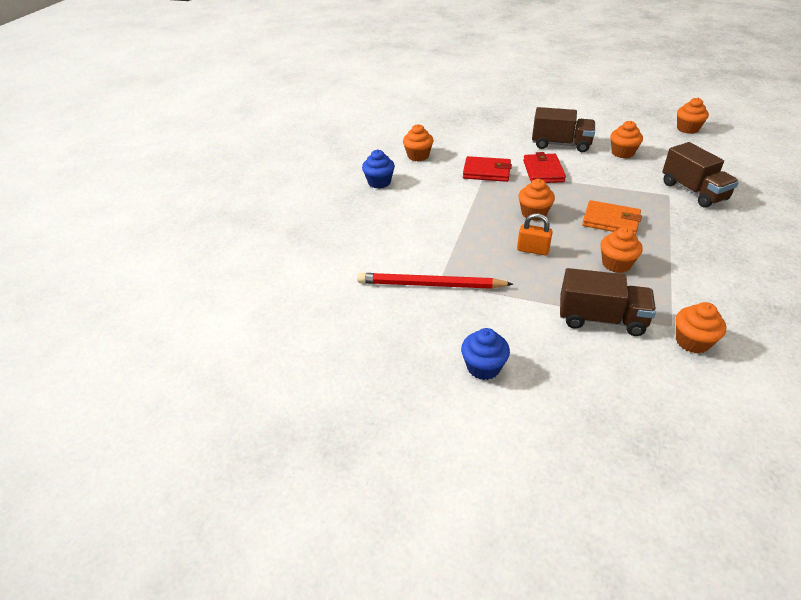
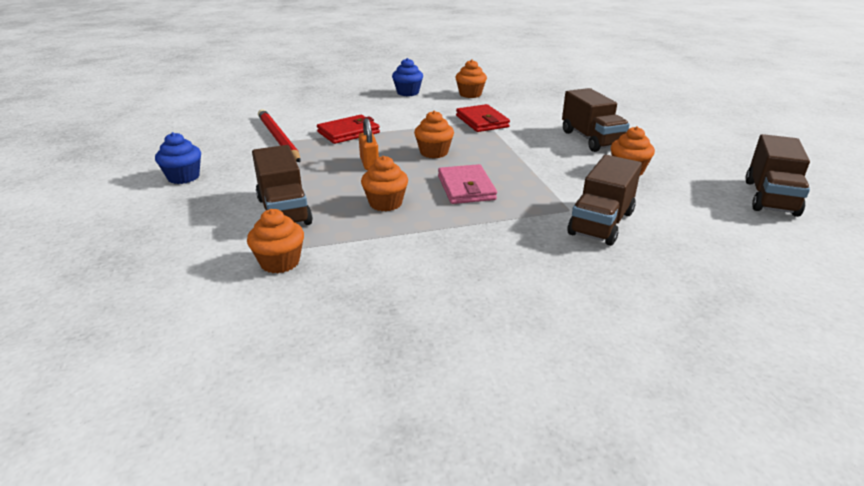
camera: 55 degrees right, 10 degrees down
(543, 171) = (520, 142): red wallet -> red wallet (348, 132)
(610, 221) = (466, 188): orange wallet -> pink wallet
(687, 129) = (770, 198): orange cupcake -> brown truck

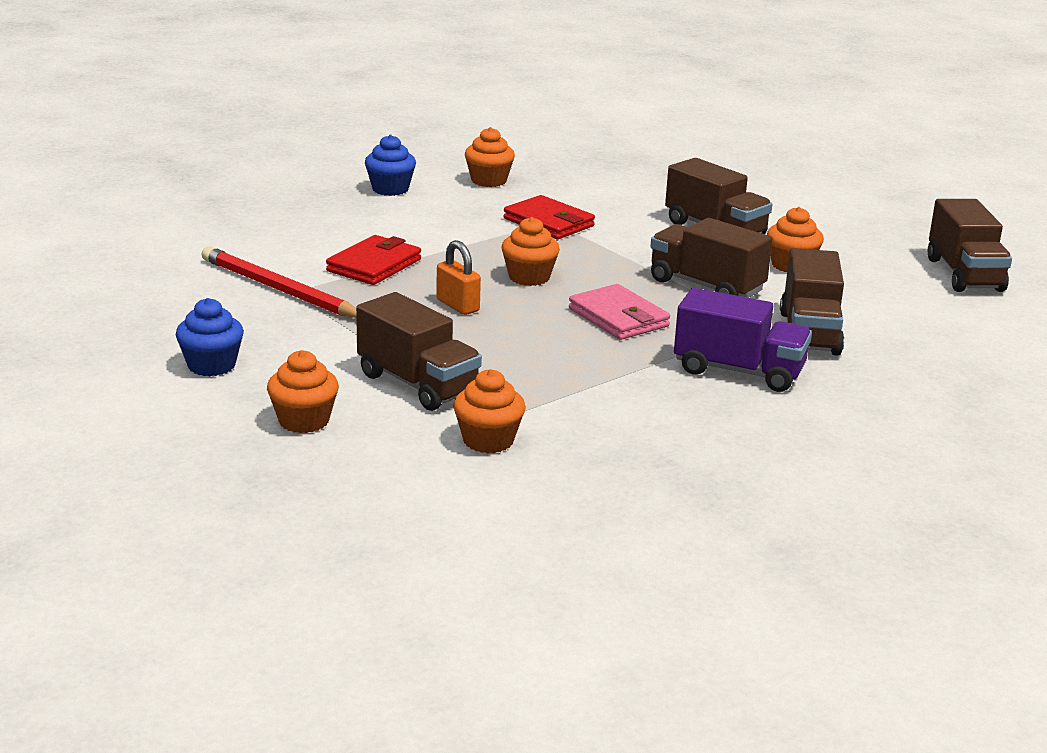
camera: 25 degrees left, 5 degrees down
(385, 203) = (538, 353): orange cupcake -> orange cupcake (304, 421)
(518, 244) = (739, 371): none -> purple truck
(550, 176) = (706, 286): none -> brown truck

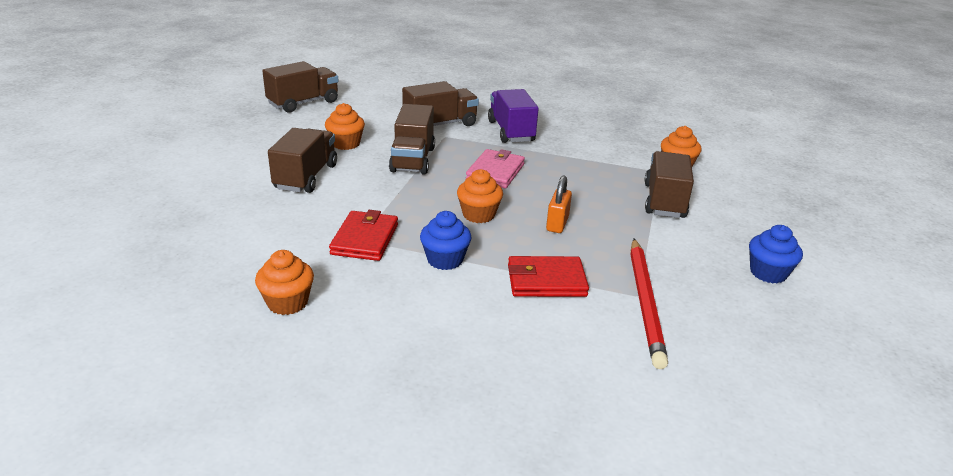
camera: 125 degrees left, 5 degrees up
(304, 421) = (752, 216): orange cupcake -> none
(390, 189) = (371, 350): blue cupcake -> blue cupcake (445, 260)

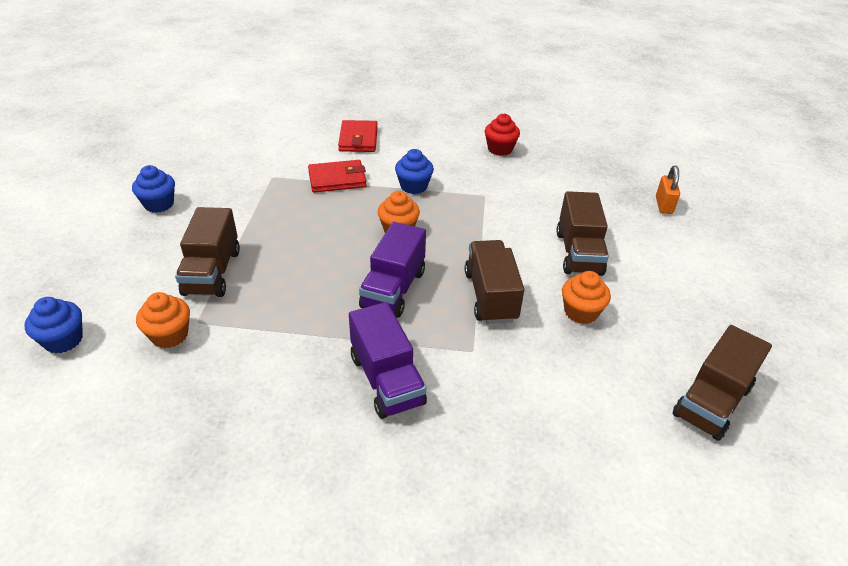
camera: 170 degrees right, 10 degrees up
(287, 303) = (500, 149): orange cupcake -> red cupcake
(365, 239) = (481, 195): red wallet -> red wallet (358, 139)
(440, 124) = (489, 379): brown truck -> none
(495, 172) = (393, 289): pink wallet -> purple truck
(557, 224) = (327, 229): orange padlock -> orange padlock (663, 205)
(645, 303) = (268, 172): red pencil -> none
(758, 173) = (63, 340): none -> blue cupcake

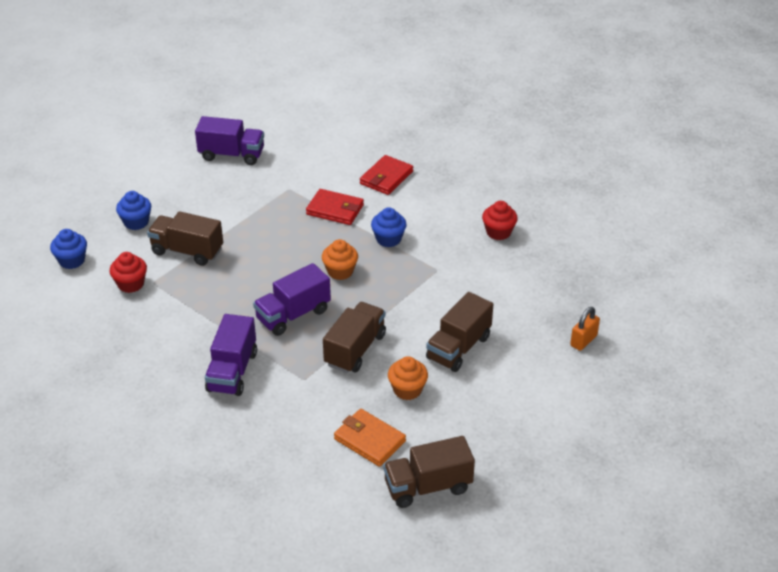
camera: 35 degrees right, 0 degrees up
(159, 204) = (192, 182): blue cupcake -> blue cupcake (136, 222)
(170, 335) = (131, 284): orange cupcake -> red cupcake
(182, 167) = (232, 155): none -> purple truck
(212, 272) = (187, 251): brown truck -> brown truck turned 75 degrees clockwise
(605, 382) = (369, 440): none -> orange wallet

